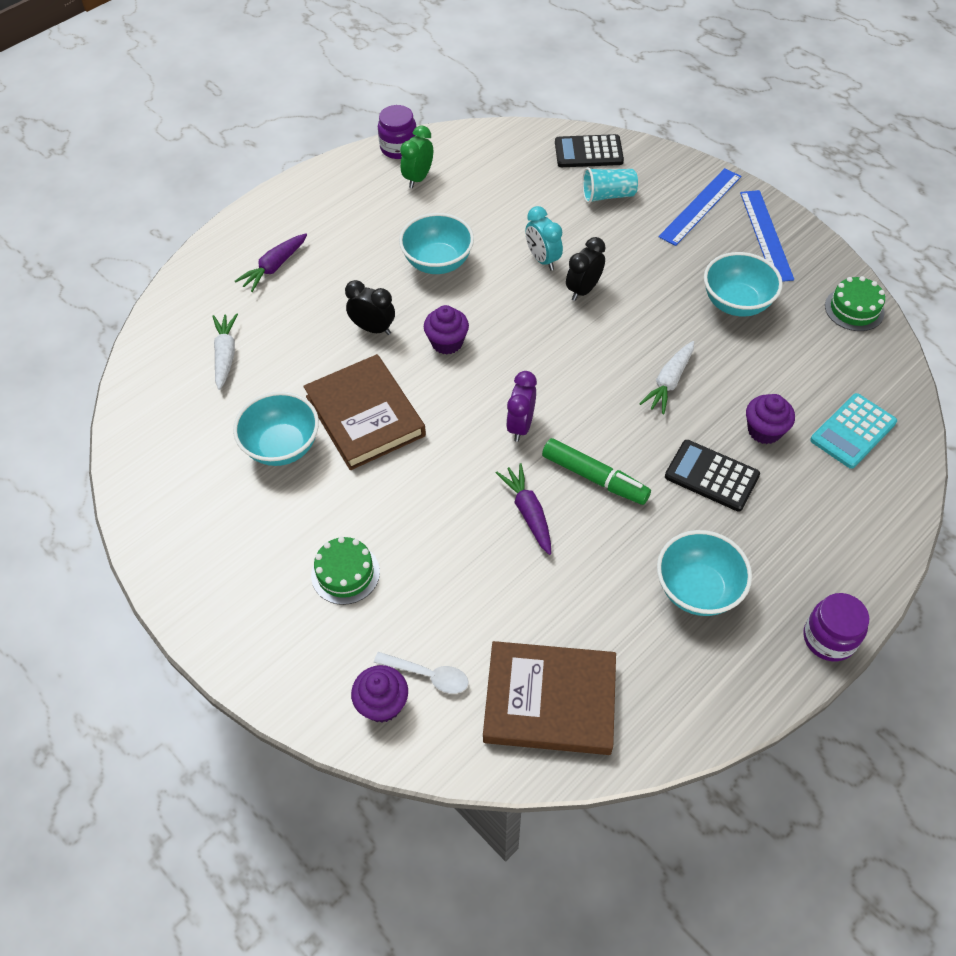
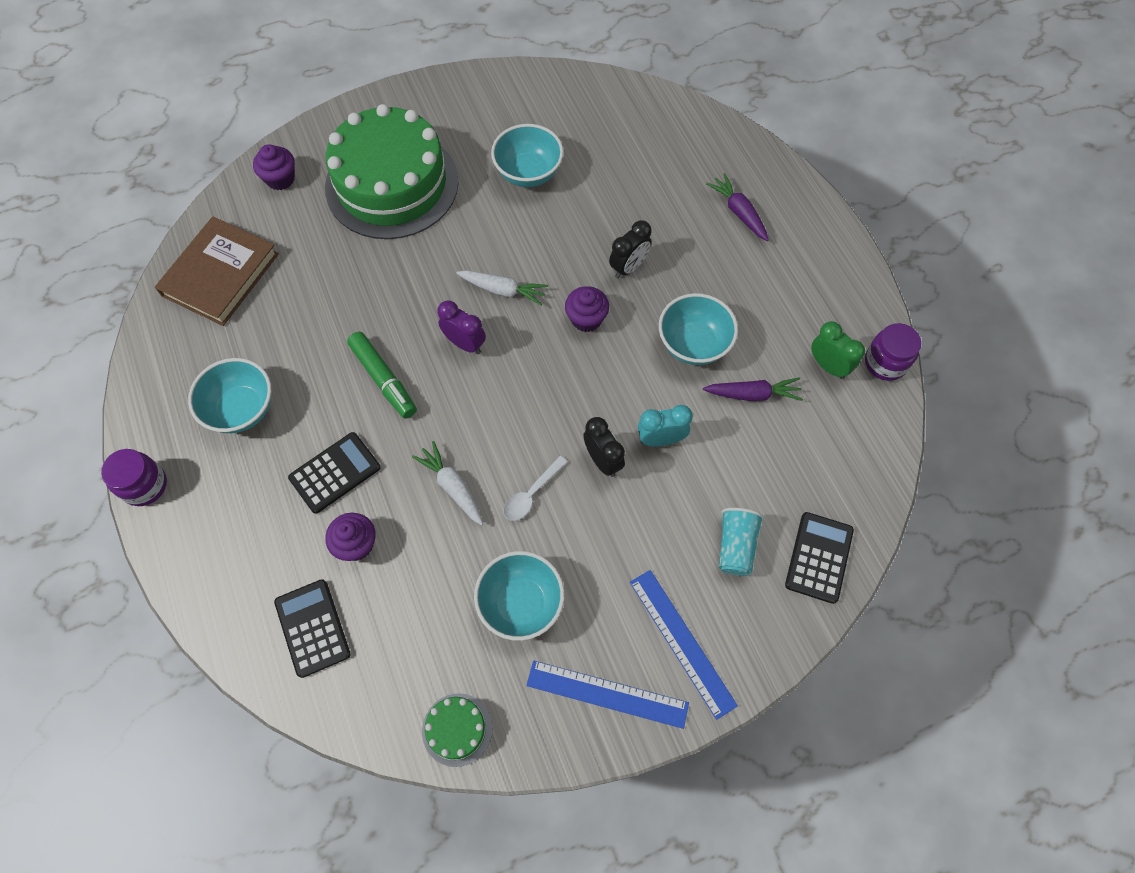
camera: 110 degrees right, 10 degrees up
(226, 355) = (644, 156): white carrot -> white carrot (503, 290)
(345, 573) = (392, 184): green cake -> green cake, size x2.47
(365, 416) = (532, 235): brown book -> none
(428, 675) = (284, 210): white spoon -> white spoon (531, 494)
(528, 512) = (377, 318): purple carrot -> purple carrot (753, 394)
(594, 477) = (383, 379): green marker -> green marker turned 90 degrees counterclockwise
(853, 431) = (312, 628): turquoise calculator -> black calculator

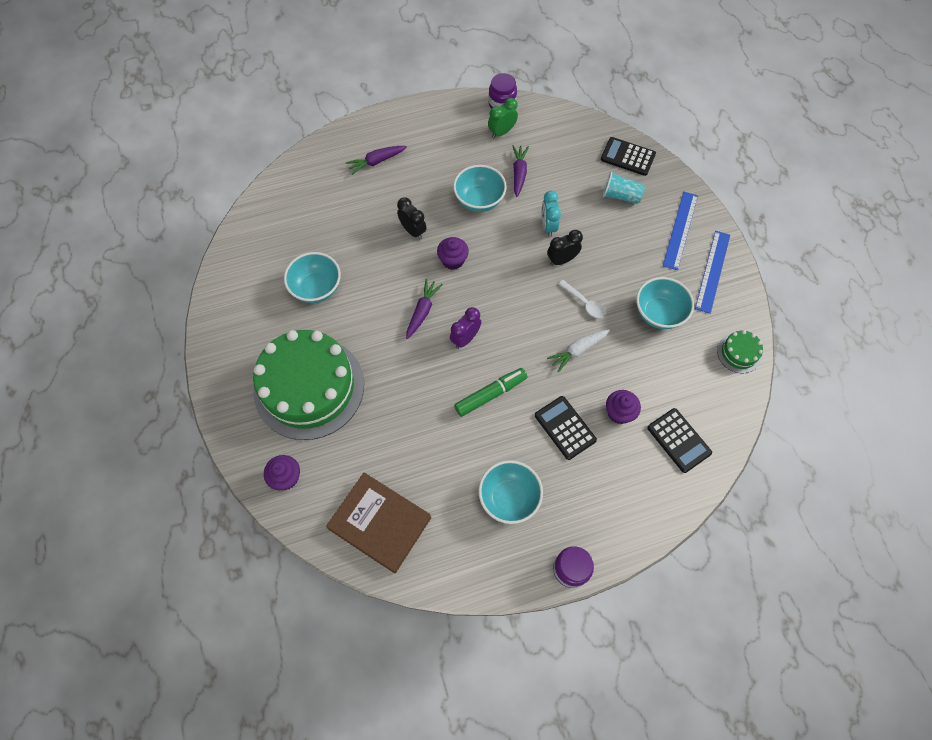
camera: 85 degrees left, 0 degrees up
(312, 628) = (678, 440): black calculator -> black calculator turned 105 degrees counterclockwise
(503, 290) = (422, 311): white carrot -> purple carrot
(682, 642) = (680, 230): blue ruler -> blue ruler turned 45 degrees counterclockwise

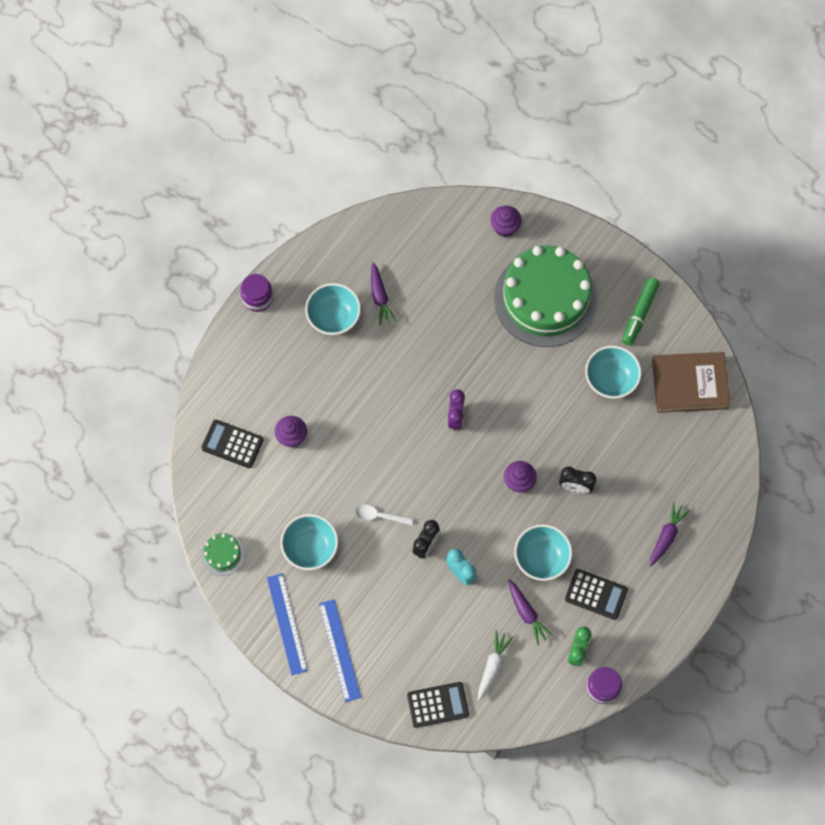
camera: 145 degrees right, 5 degrees up
(380, 523) = (413, 241): brown book -> brown book (689, 384)
(422, 311) = (508, 418): purple carrot -> purple carrot (380, 297)
(490, 394) = (402, 385): green marker -> green marker (639, 314)
(565, 428) = (326, 396): black calculator -> black calculator (596, 594)
(577, 350) = (357, 468): white carrot -> white carrot (493, 666)
(620, 196) = (416, 652): turquoise cup -> none

